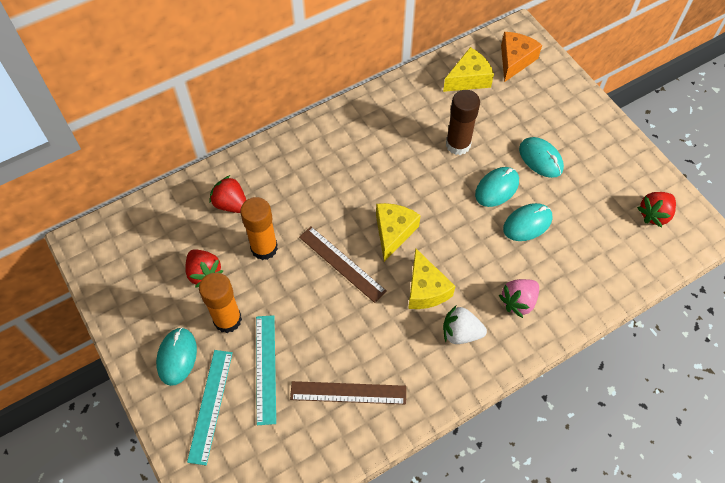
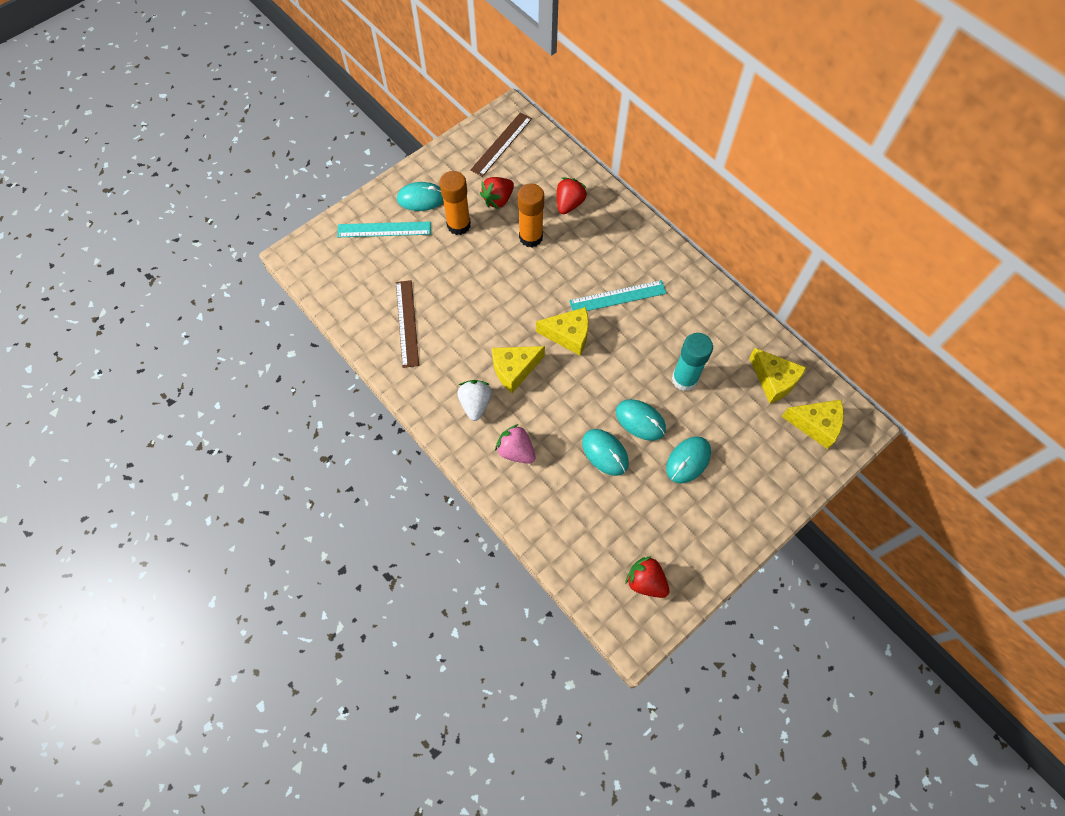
camera: 80 degrees right, 5 degrees up
(265, 368) = (420, 260): turquoise ruler -> turquoise ruler (617, 297)
(342, 263) = (527, 298): brown ruler -> brown ruler (501, 144)
(458, 144) = (684, 379): brown glue stick -> turquoise glue stick
(515, 60) = (816, 425): orange cheese -> yellow cheese

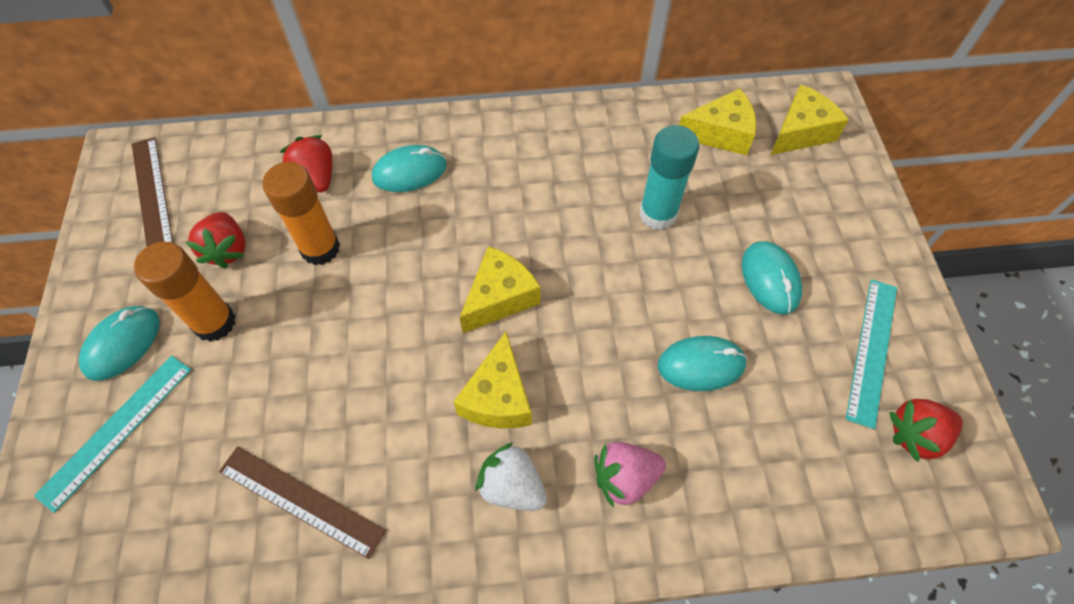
camera: 55 degrees left, 5 degrees down
(617, 297) = (492, 210): turquoise ruler -> turquoise ruler (872, 350)
(640, 421) = (682, 295): turquoise mouse -> turquoise mouse (409, 172)

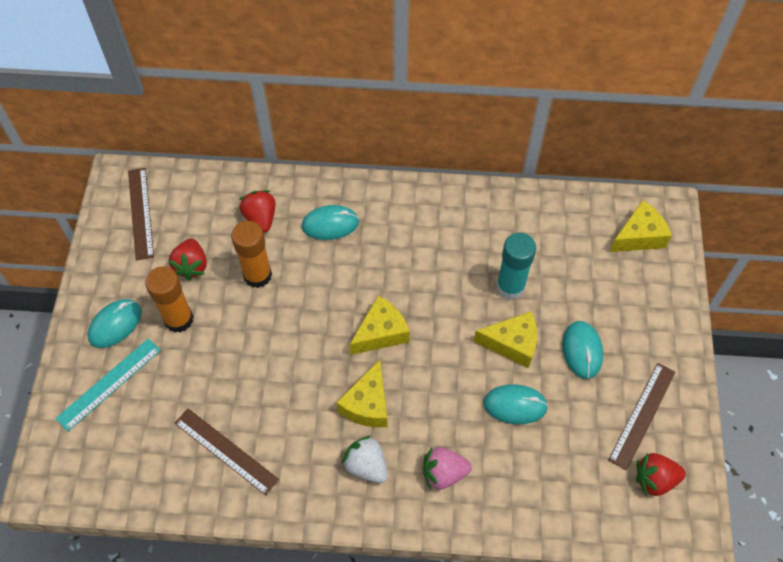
camera: 10 degrees right, 0 degrees up
(720, 133) = (575, 228): yellow cheese -> yellow cheese (512, 343)
(872, 350) = (642, 415): turquoise ruler -> brown ruler

